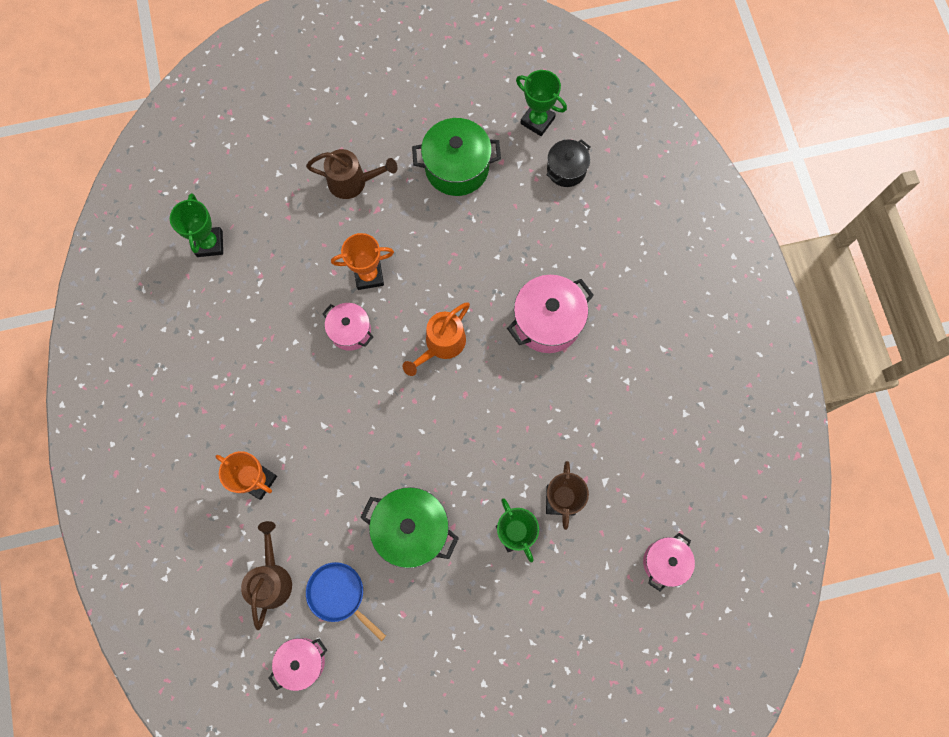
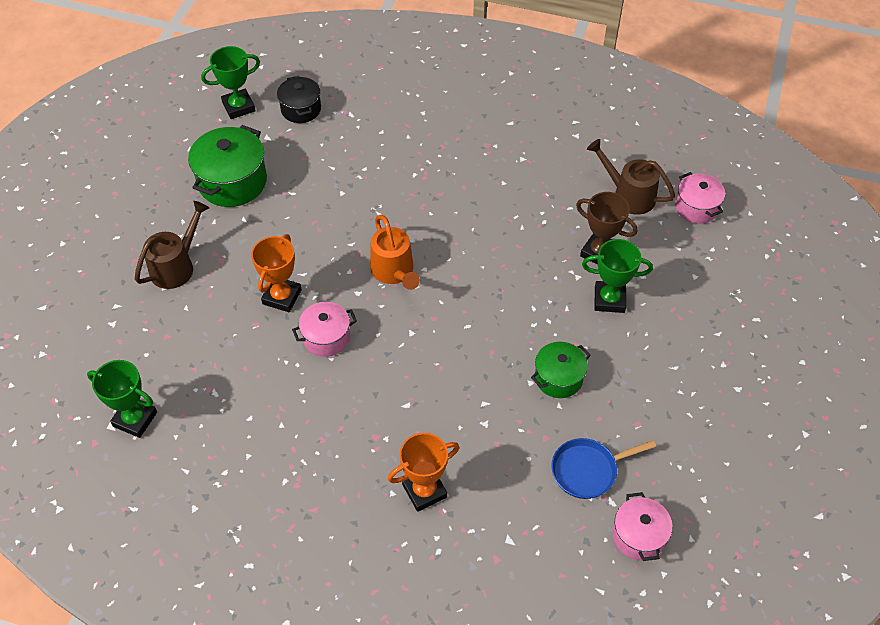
camera: 60 degrees left, 20 degrees down
(271, 578) = (536, 525): brown watering can -> brown watering can (628, 195)
(412, 529) = (558, 378): green pot -> green pot, size x0.62
(547, 321) = (430, 186): pink pot -> none

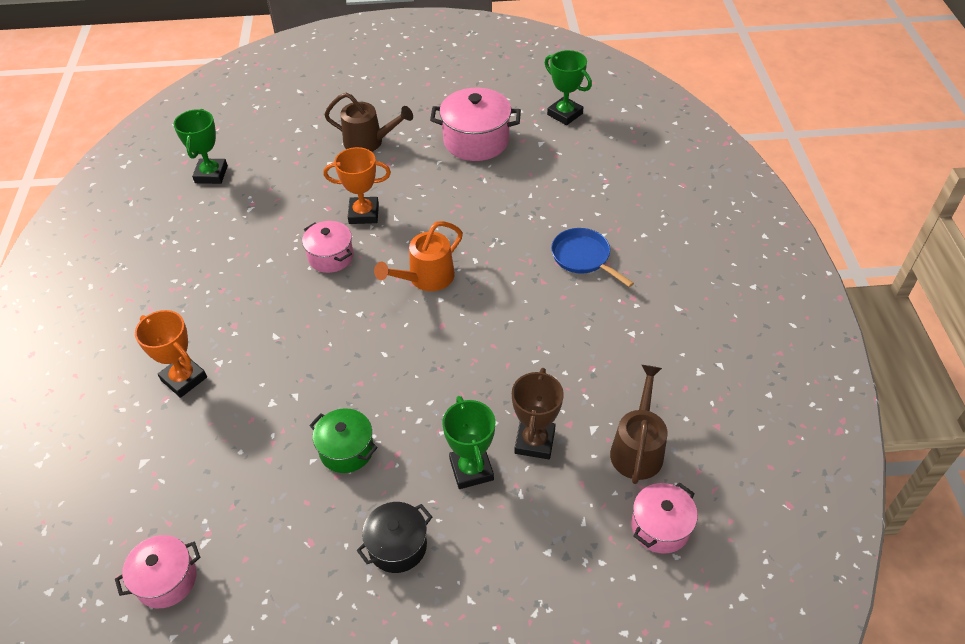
camera: 70 degrees right, 5 degrees down
(232, 182) = (476, 141): green pot -> pink pot
(301, 109) = (588, 152): black pot -> black pot (397, 546)
(588, 470) = (238, 509): blue pan -> blue pan (583, 257)

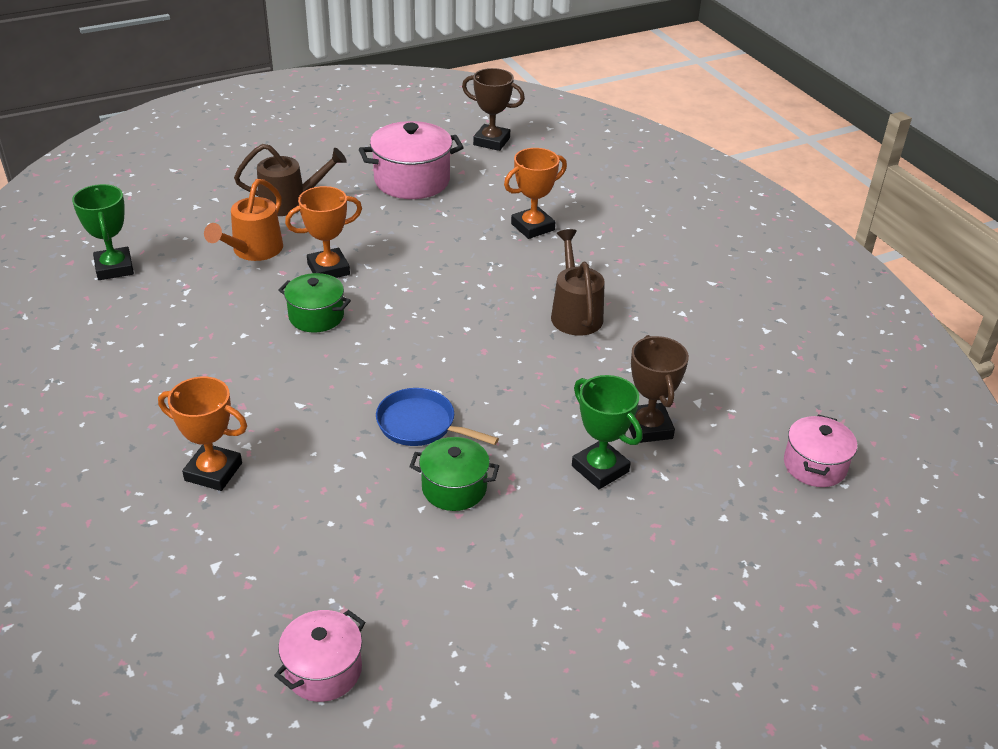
camera: 25 degrees left, 10 degrees down
(331, 257) = (316, 316): pink pot -> green pot
(397, 546) = (567, 558): black pot -> none
(426, 278) = (438, 313): orange watering can -> orange watering can (253, 251)
(551, 211) = (532, 227): none -> orange trophy
(565, 114) = (491, 141): green trophy -> brown trophy
(583, 257) = (592, 260): blue pan -> blue pan (421, 425)
(637, 447) = (750, 406): brown watering can -> brown watering can (574, 313)

